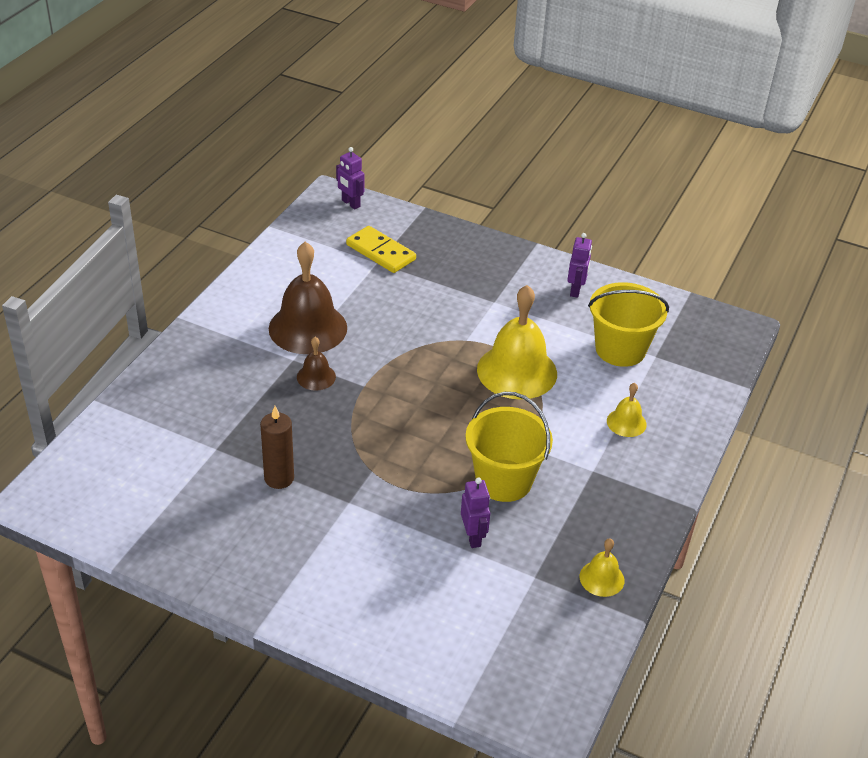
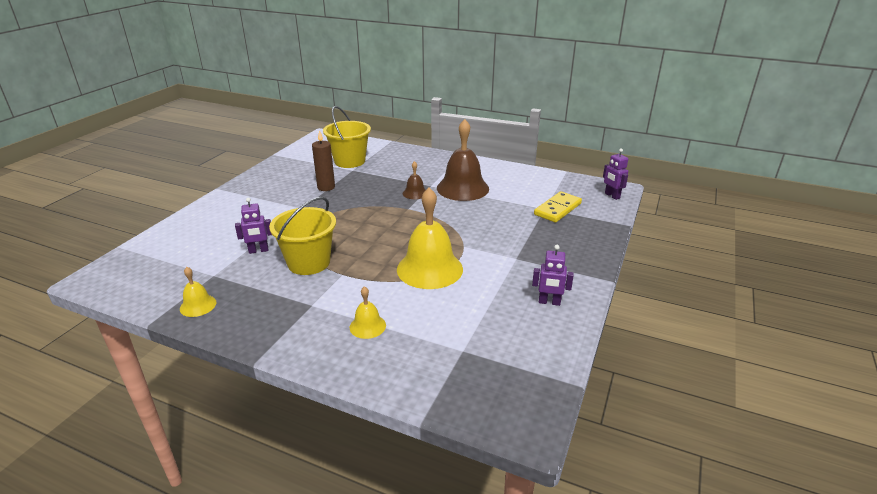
camera: 90 degrees right, 10 degrees down
(350, 203) = (612, 196): purple robot -> purple robot turned 75 degrees counterclockwise
(620, 349) = (468, 327): yellow bucket -> yellow bucket (349, 161)

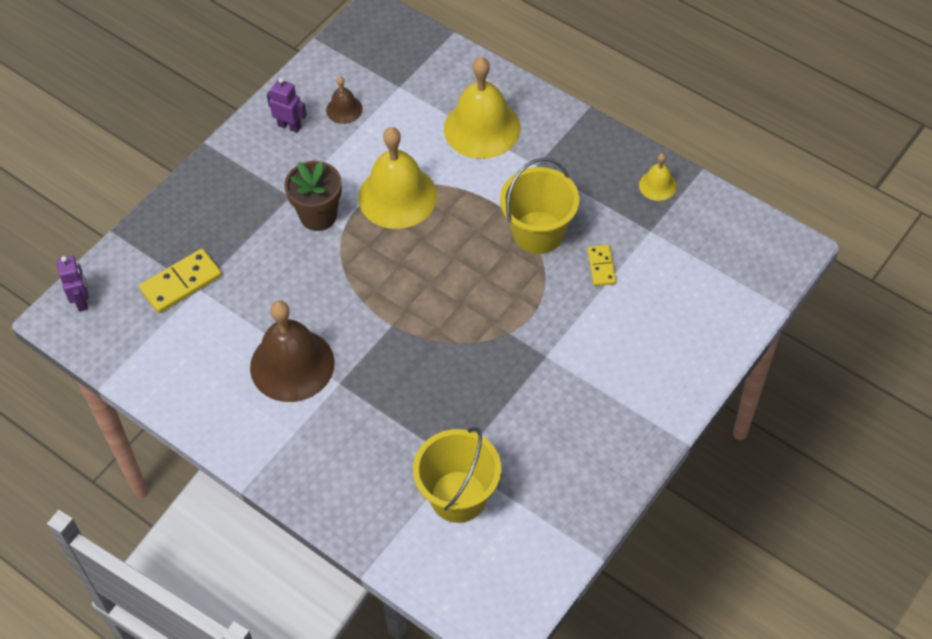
camera: 165 degrees left, 25 degrees up
(258, 251) = (601, 266): purple robot -> yellow domino
(326, 187) = (507, 410): brown candle -> none
(367, 326) = (482, 128): yellow bell -> yellow bell, size x2.09
(415, 193) = (370, 365): brown bell -> brown bell (344, 109)
(486, 250) = (318, 216): none -> brown flower pot

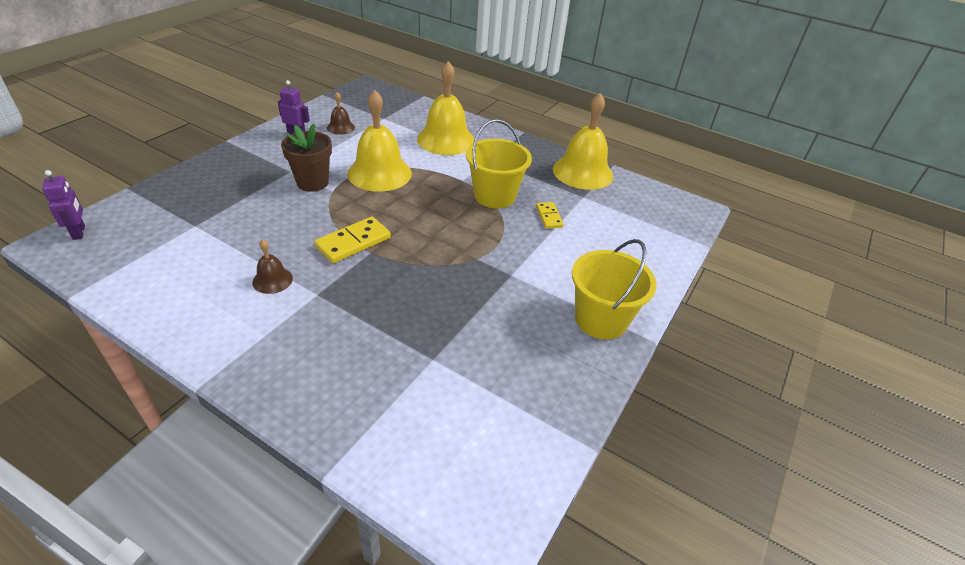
camera: 10 degrees left, 15 degrees down
(181, 283) = (180, 222): yellow domino -> yellow domino (353, 242)
(292, 365) = (272, 280): brown bell -> brown bell, size x0.48
(458, 496) = (434, 391): yellow bucket -> yellow bucket (601, 319)
(657, 185) = (582, 172): yellow bell -> yellow bell, size x2.09

